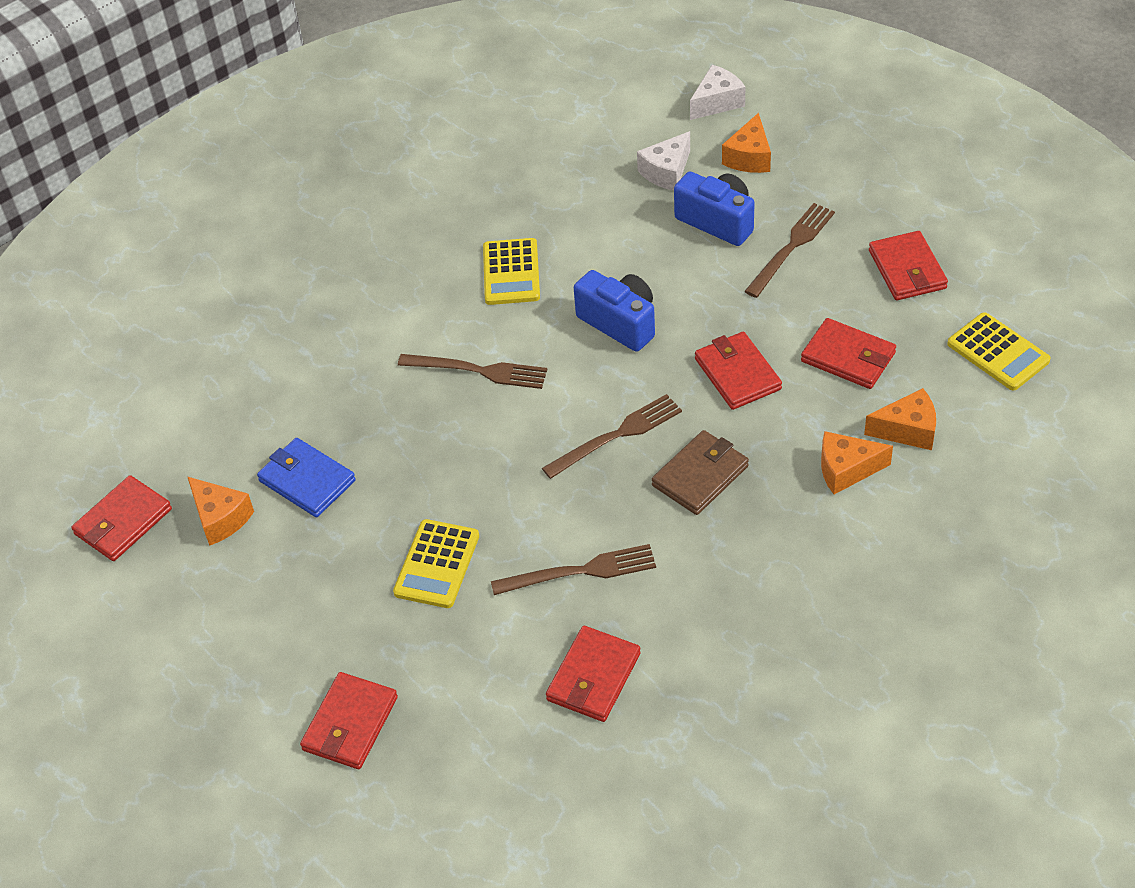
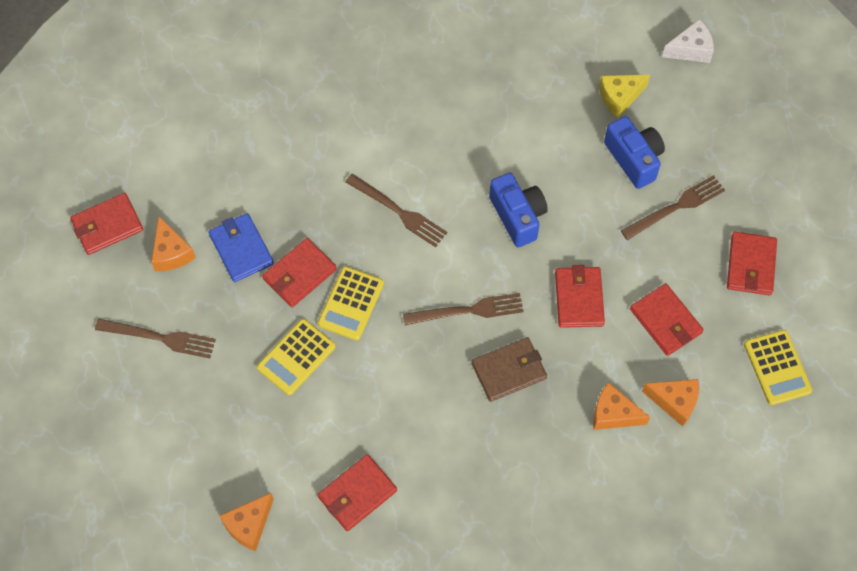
camera: 20 degrees right, 15 degrees up
(350, 724) = (184, 452): red wallet -> red wallet (299, 274)
(511, 272) = (462, 137): yellow calculator -> yellow calculator (351, 303)
(580, 571) = (388, 408): brown fork -> brown fork (160, 338)
(666, 172) = (619, 97): white cheese -> yellow cheese
(749, 157) = (688, 111): orange cheese -> orange cheese (249, 525)

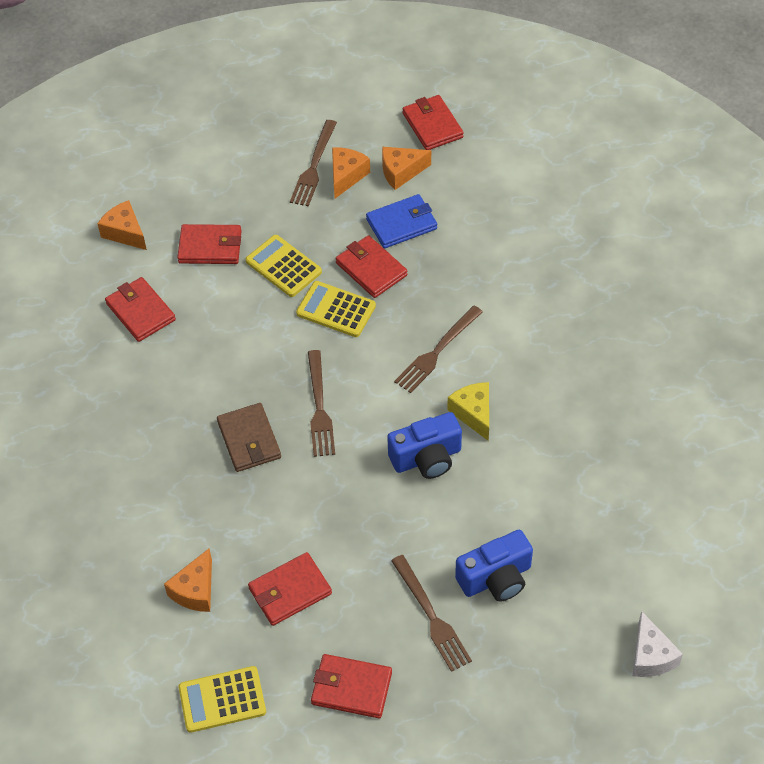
camera: 95 degrees right, 10 degrees down
(579, 299) = (324, 509): red wallet -> red wallet (210, 247)
(613, 414) = (190, 531): orange cheese -> orange cheese (346, 176)
(619, 97) = (579, 571): yellow cheese -> yellow cheese (473, 413)

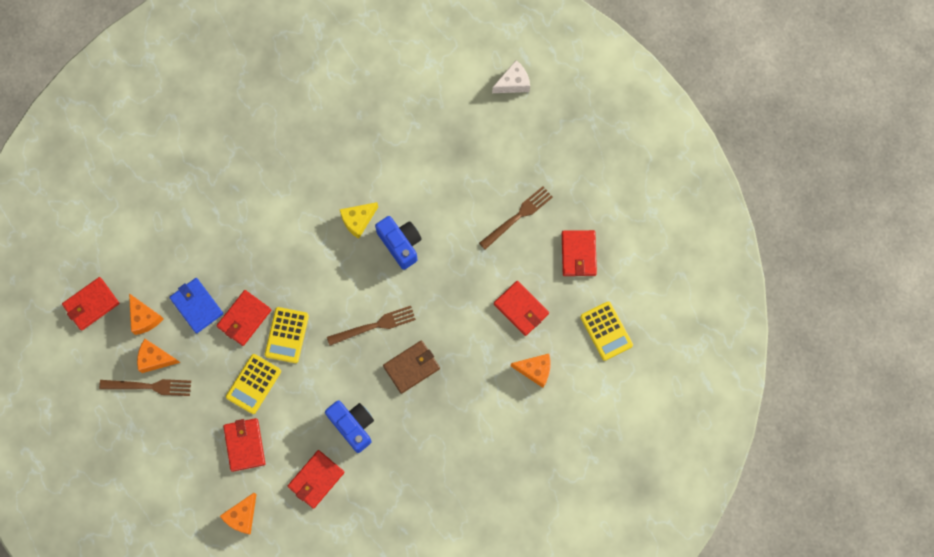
camera: 105 degrees left, 20 degrees up
(437, 351) = (310, 256): brown fork -> none
(496, 578) = (481, 182): blue camera -> blue camera (353, 426)

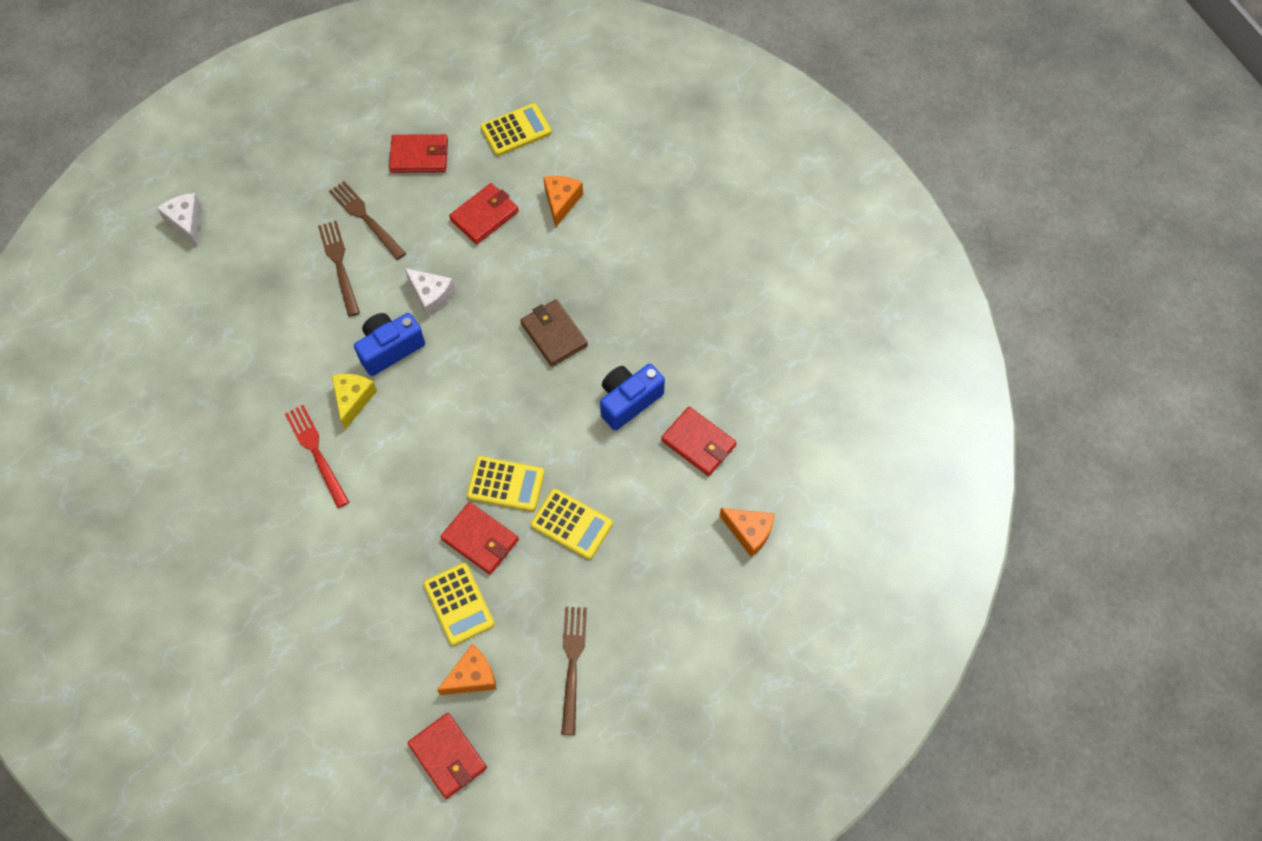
camera: 90 degrees left, 10 degrees down
(155, 358) = (532, 658): orange cheese -> none
(197, 306) = (459, 604): blue wallet -> yellow calculator
(244, 445) = (654, 532): red wallet -> none
(316, 198) = (316, 452): none -> red fork
(358, 220) = (353, 400): yellow cheese -> yellow cheese turned 135 degrees counterclockwise
(374, 326) = (498, 377): brown fork -> brown fork (339, 264)
(447, 271) = (431, 296): none -> white cheese

